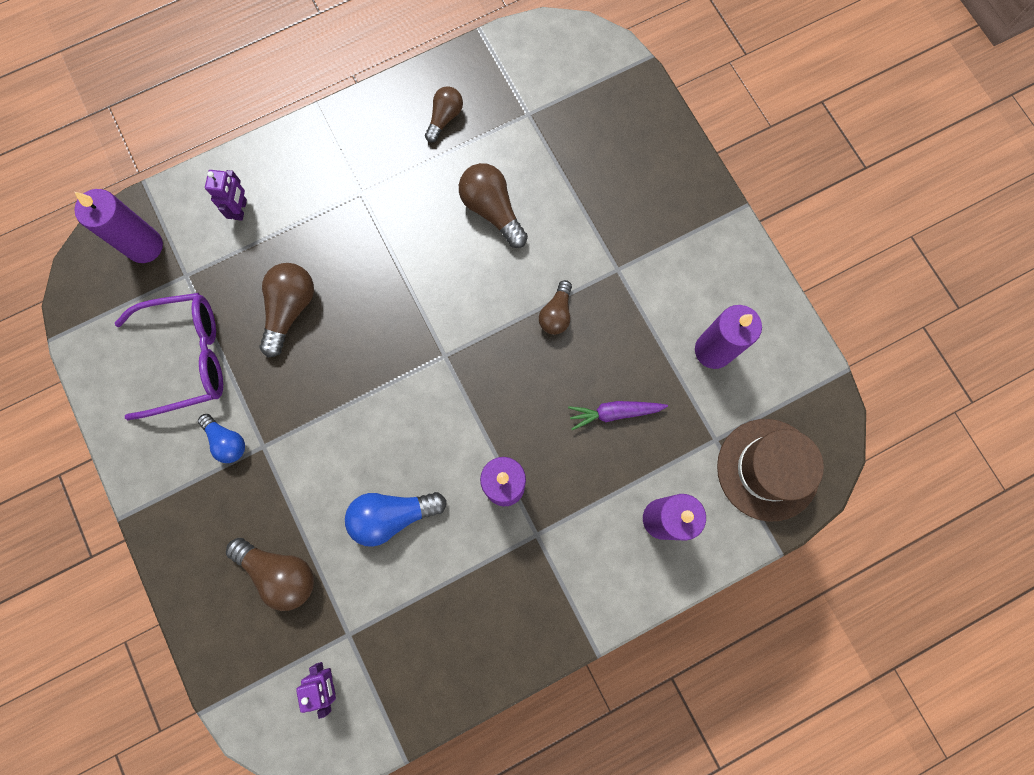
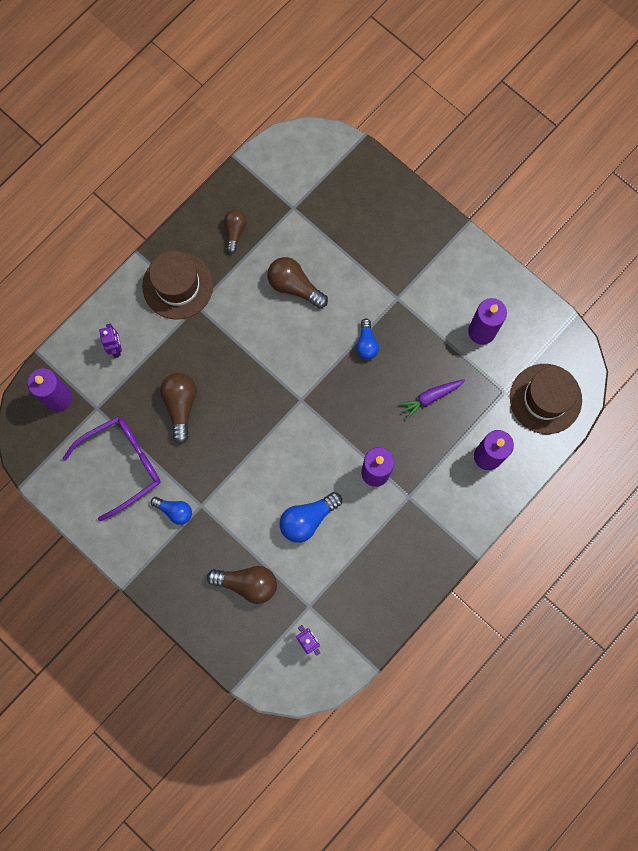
camera: 20 degrees left, 0 degrees up
(347, 159) = (177, 285): none -> brown hat
(556, 314) = (366, 344): brown light bulb -> blue light bulb

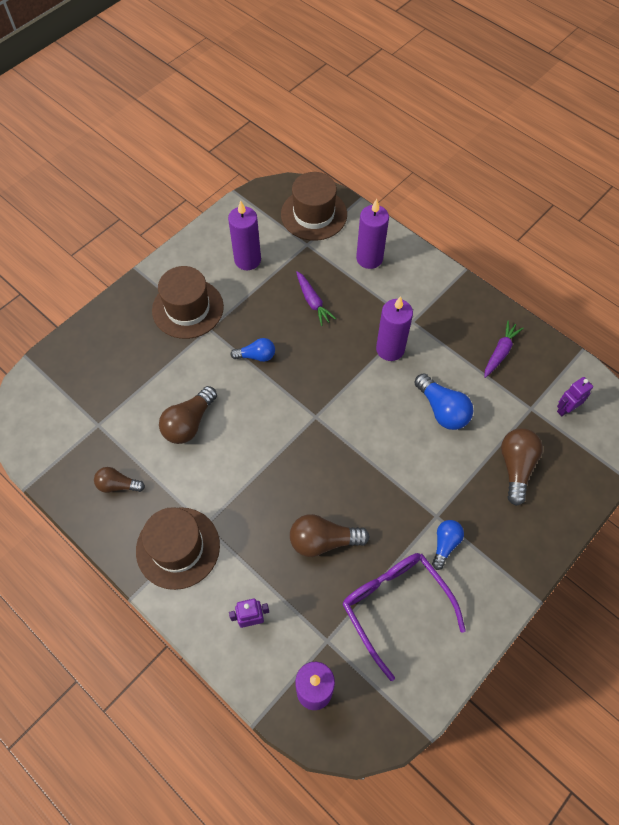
camera: 90 degrees left, 15 degrees down
(373, 583) = (500, 352): none -> purple carrot
(420, 276) = (188, 308): none -> brown hat

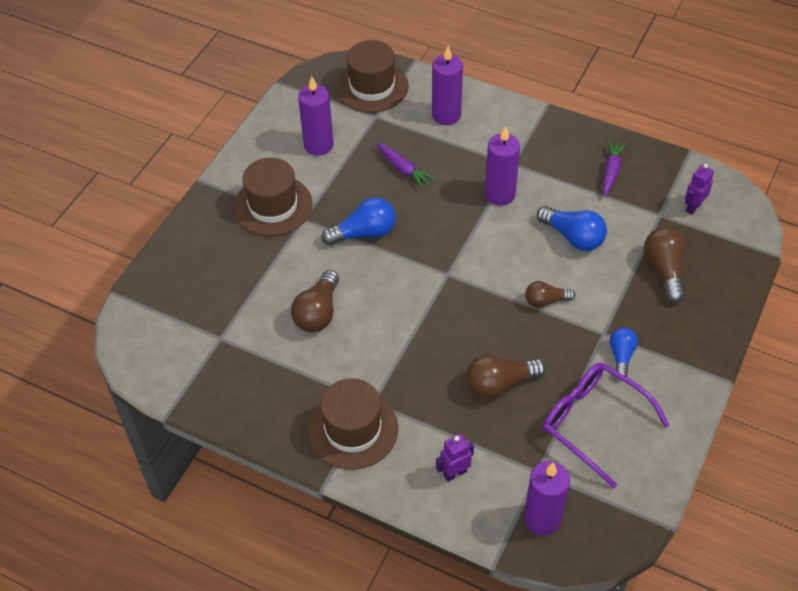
camera: 15 degrees left, 10 degrees down
(118, 485) = (265, 388): brown light bulb -> brown light bulb (545, 301)
(256, 356) = (364, 233): blue light bulb -> blue light bulb, size x1.56

